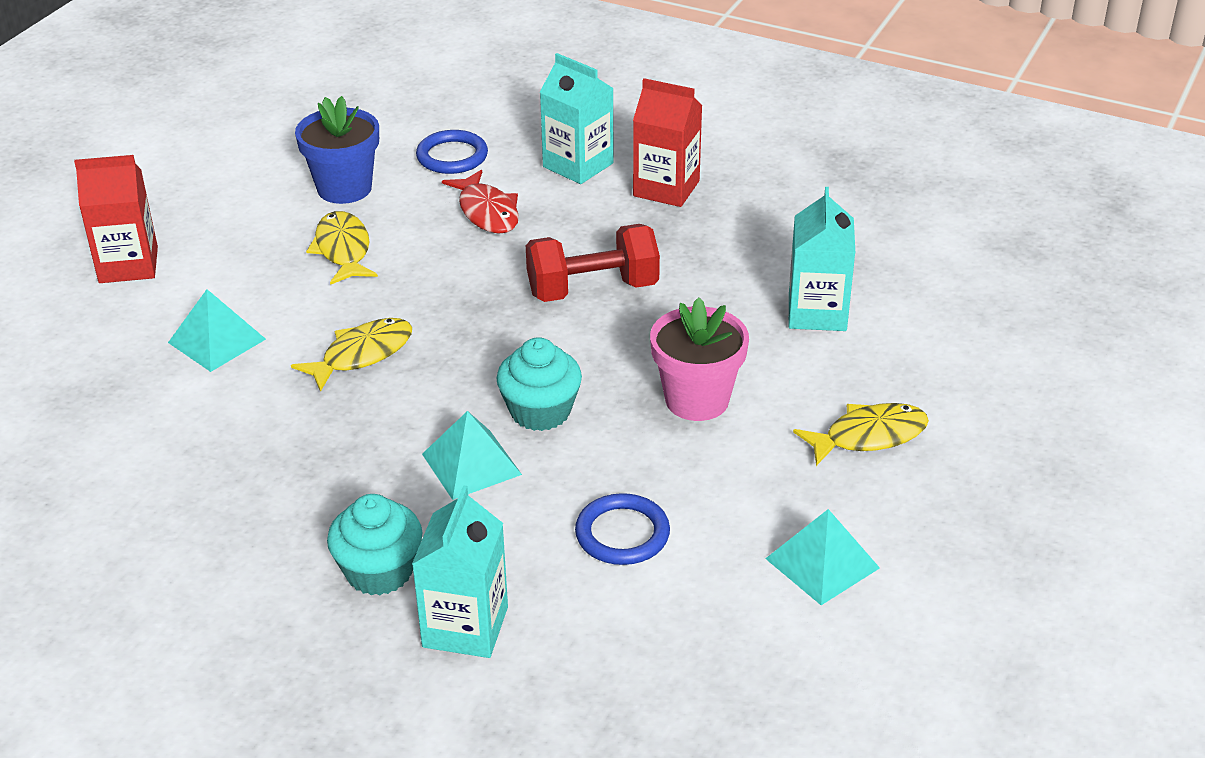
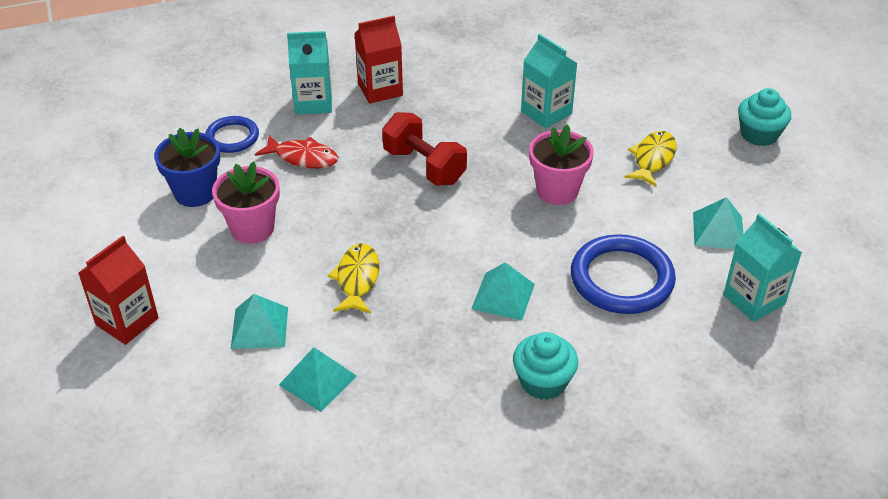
camera: 45 degrees left, 5 degrees up
(192, 420) = (318, 380): none -> turquoise pyramid
(343, 250) = (252, 228): yellow fish -> pink flower pot
(465, 627) = (623, 376): turquoise carton -> turquoise carton (754, 299)
(540, 411) = (495, 246): turquoise cupcake -> turquoise cupcake (759, 134)
(592, 289) = (424, 166): red dumbbell -> red dumbbell turned 75 degrees counterclockwise
(622, 534) = (621, 279): blue ring -> blue ring, size x1.70

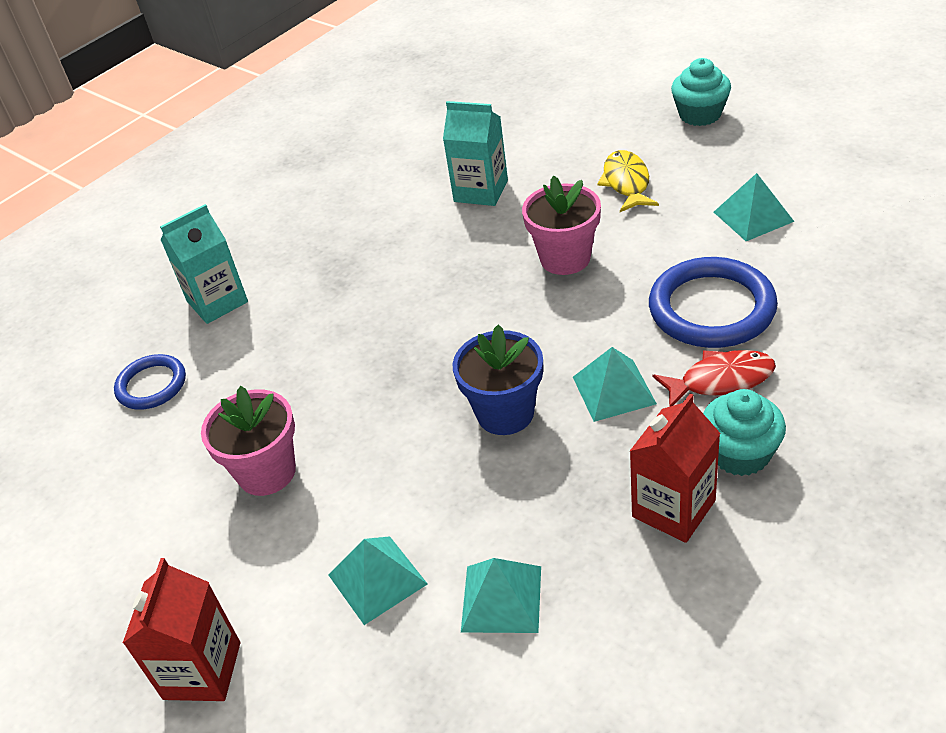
camera: 25 degrees left, 0 degrees up
(195, 193) = (159, 470): blue flower pot -> blue flower pot (505, 413)
(303, 157) = (258, 364): red fish -> red fish (721, 380)
(357, 279) = (441, 460): yellow fish -> none
(380, 90) = (282, 252): red carton -> red carton (673, 508)
(424, 166) = (404, 304): red dumbbell -> none
(754, 299) = (849, 261): turquoise carton -> none

